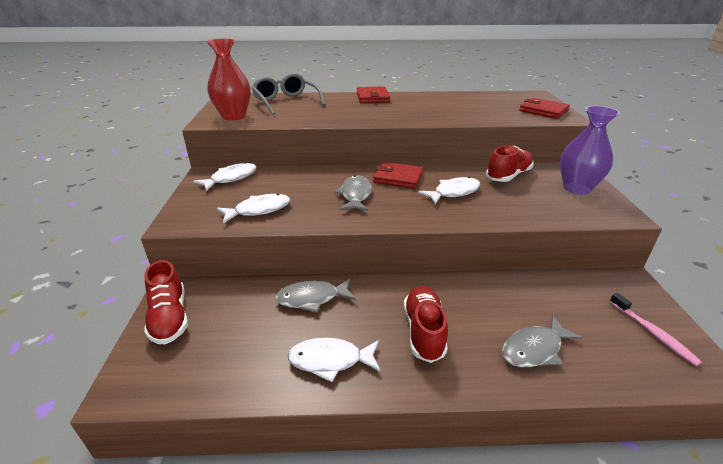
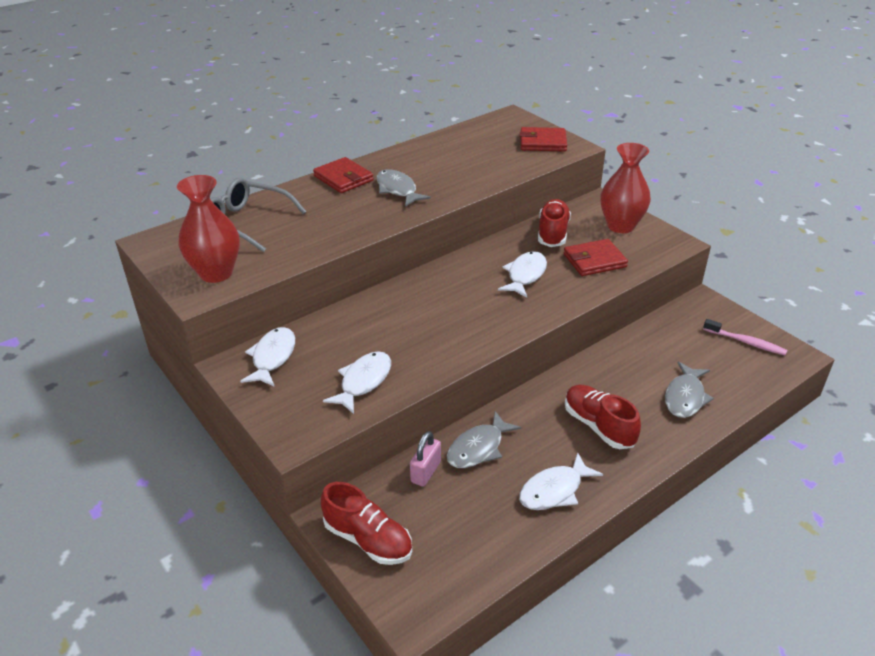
camera: 35 degrees left, 5 degrees up
(259, 295) = (425, 472): none -> pink padlock
(355, 195) = (438, 319): grey fish -> grey fish (397, 190)
(398, 178) = (455, 278): red wallet -> red wallet (594, 260)
(576, 188) = (620, 226): purple vase -> red vase

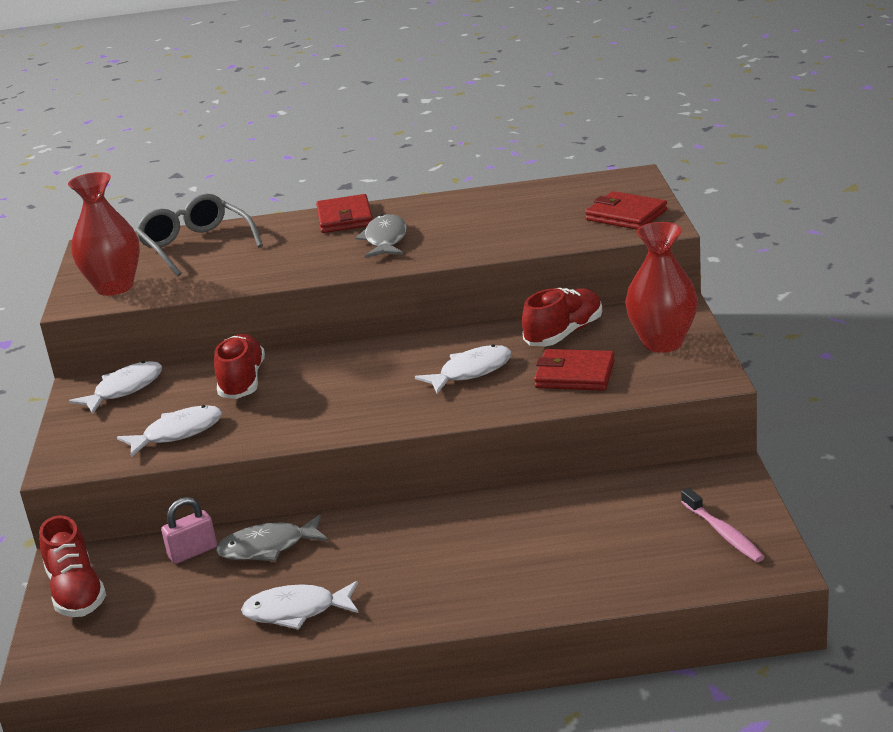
camera: 35 degrees right, 10 degrees down
(598, 426) = (420, 567): red shoe -> red shoe (242, 381)
(685, 397) = (560, 569): grey fish -> none

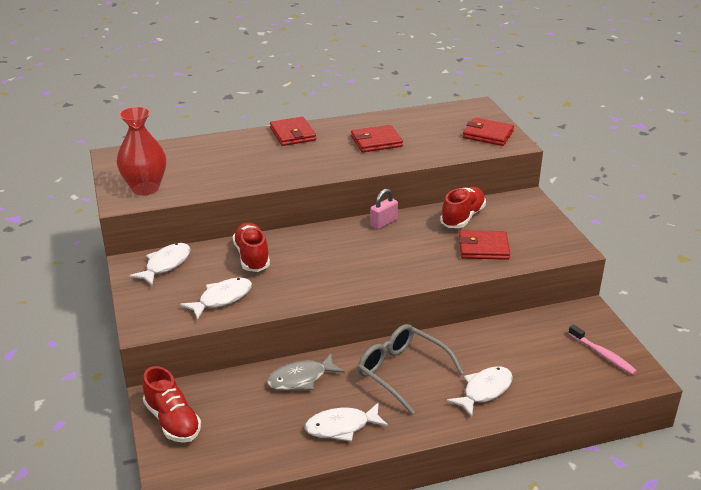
camera: 15 degrees left, 5 degrees up
(193, 552) = (247, 385): pink padlock -> pink padlock (383, 223)
(196, 246) = (192, 155): grey glasses -> grey glasses (402, 372)
(385, 240) = (330, 152): grey fish -> none
(457, 226) = (376, 141): none -> red wallet
(471, 372) = (412, 247): white fish -> white fish (484, 391)
(662, 343) = (530, 224): red vase -> none

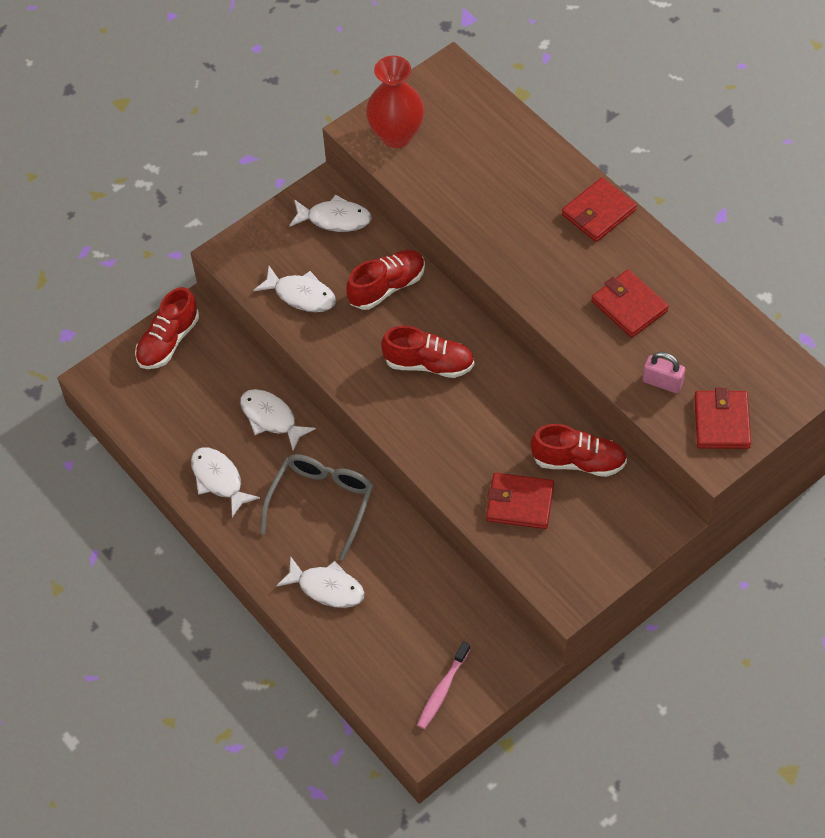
camera: 70 degrees right, 25 degrees up
(301, 379) = (271, 418): grey fish -> white fish
(337, 256) = (429, 364): none -> red shoe
(383, 223) = (521, 384): pink padlock -> pink padlock (662, 382)
(483, 248) = (520, 503): red wallet -> red wallet turned 60 degrees counterclockwise

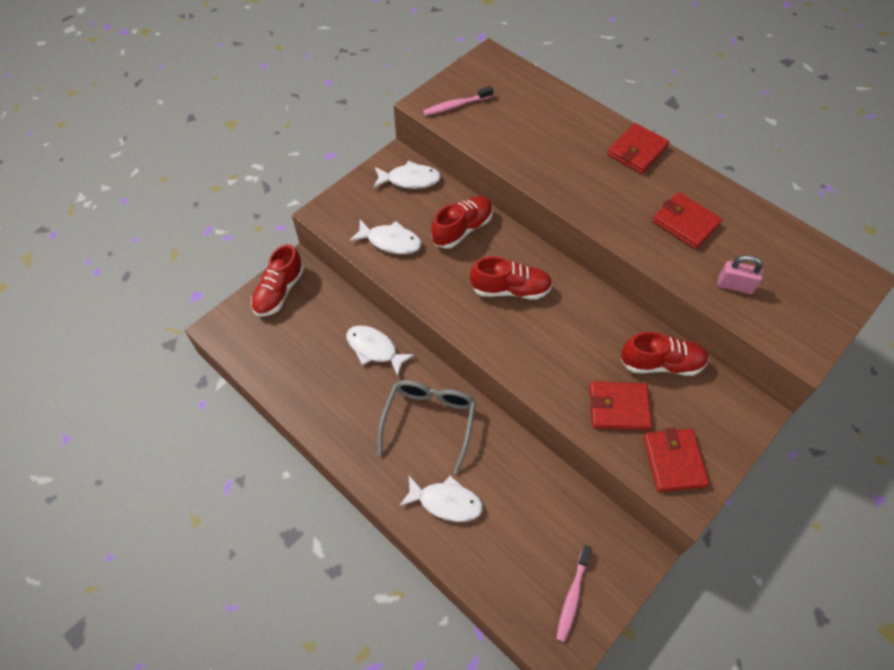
camera: 10 degrees left, 0 degrees up
(219, 479) = (334, 408): white fish -> none
(396, 135) = (456, 106): red vase -> pink toothbrush
(721, 422) = (799, 316): red wallet -> red wallet (673, 461)

